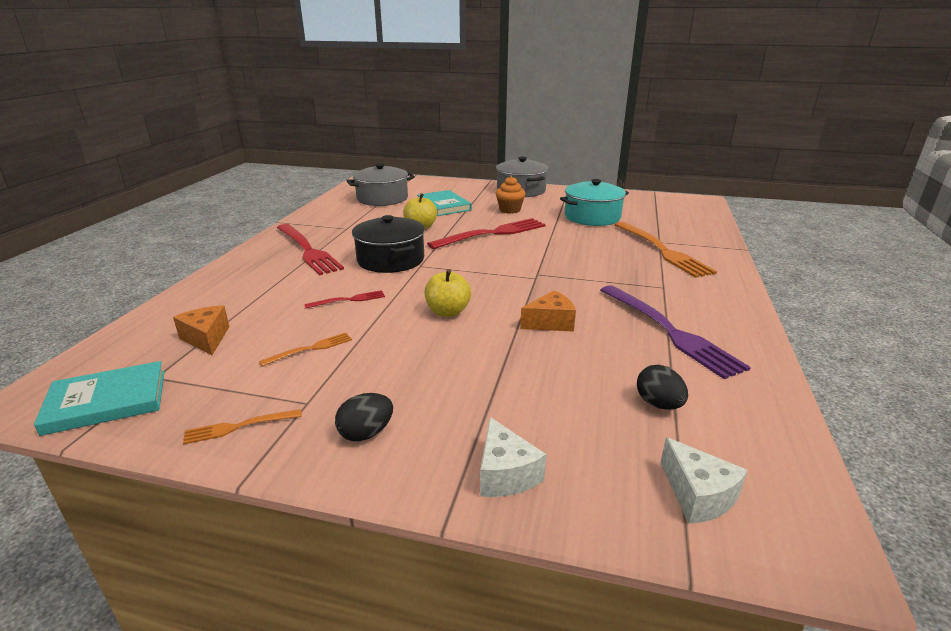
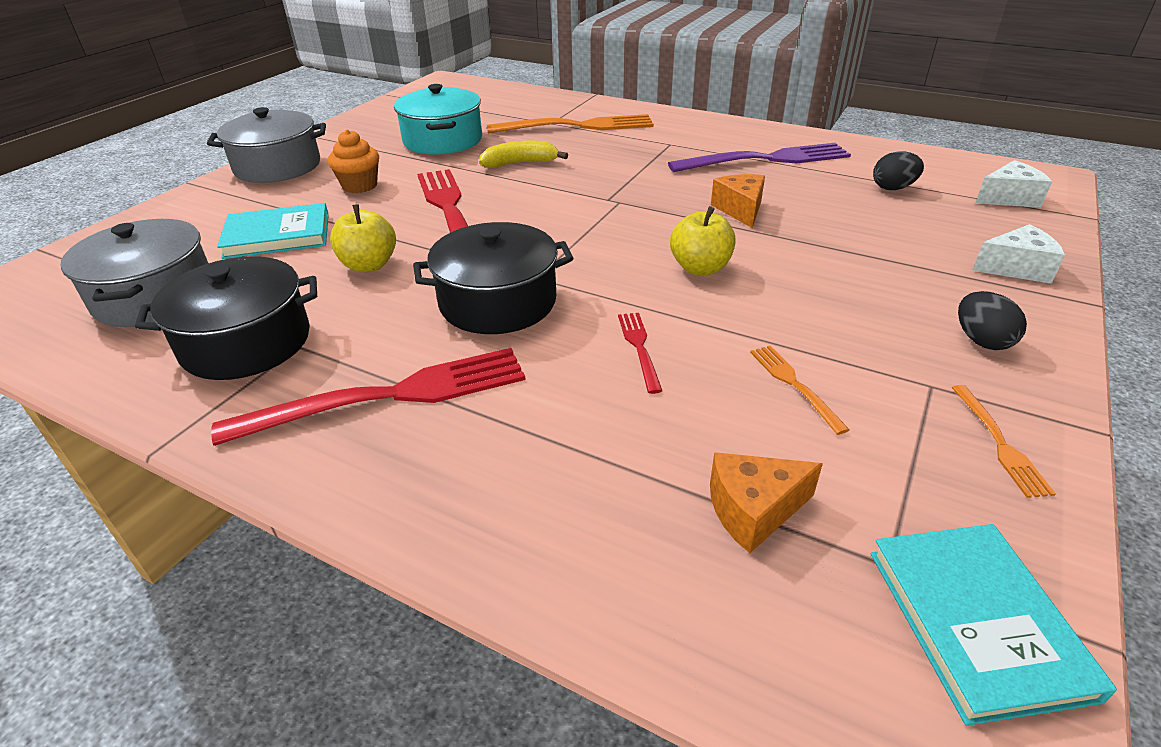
camera: 75 degrees left, 10 degrees up
(348, 219) = (246, 342): none -> black pot
(574, 242) = (520, 163): none -> yellow banana

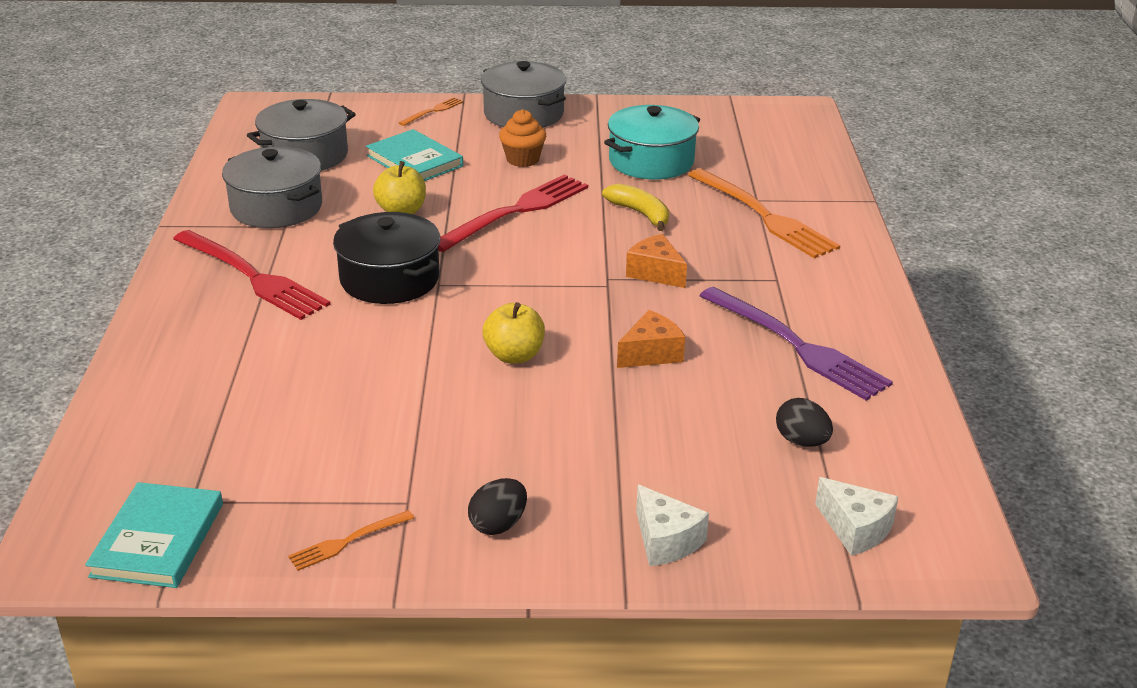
camera: 60 degrees right, 5 degrees down
(246, 342) = (276, 207): black pot -> grey pot
(639, 347) = (370, 355): red fork -> none
(753, 510) = (215, 440): orange cheese -> orange cheese (655, 273)
(794, 384) = (366, 434): orange fork -> orange fork (433, 111)
(977, 622) = (158, 539): turquoise book -> turquoise book turned 45 degrees counterclockwise

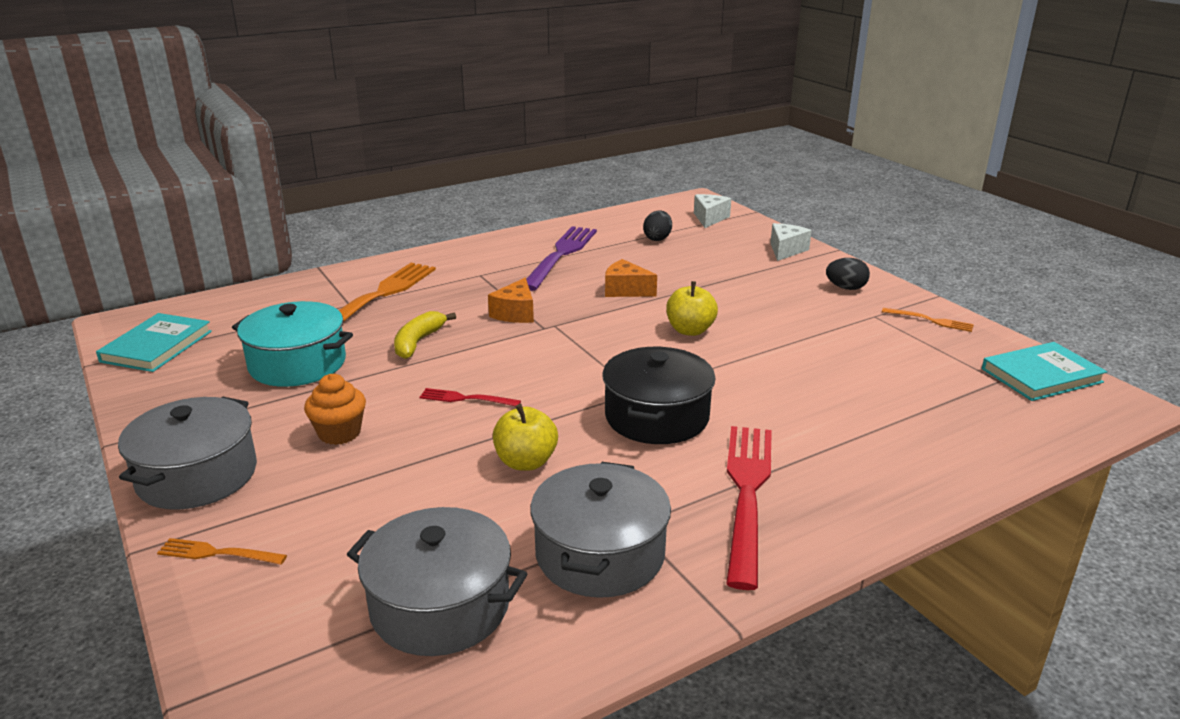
camera: 120 degrees left, 5 degrees down
(414, 161) = (393, 503): turquoise book -> turquoise book (156, 346)
(516, 211) = (465, 399): red fork -> red fork, size x0.47

